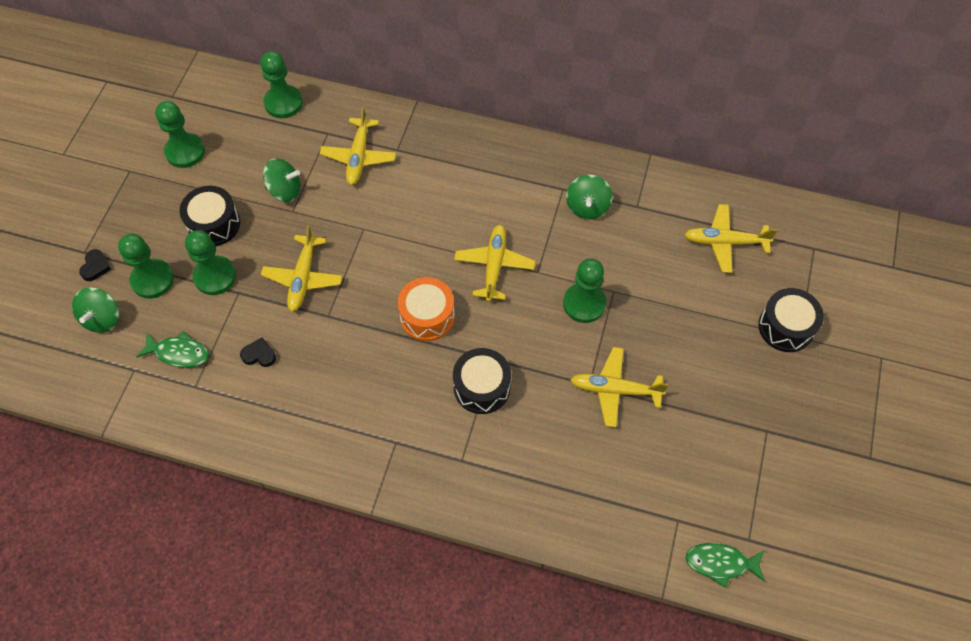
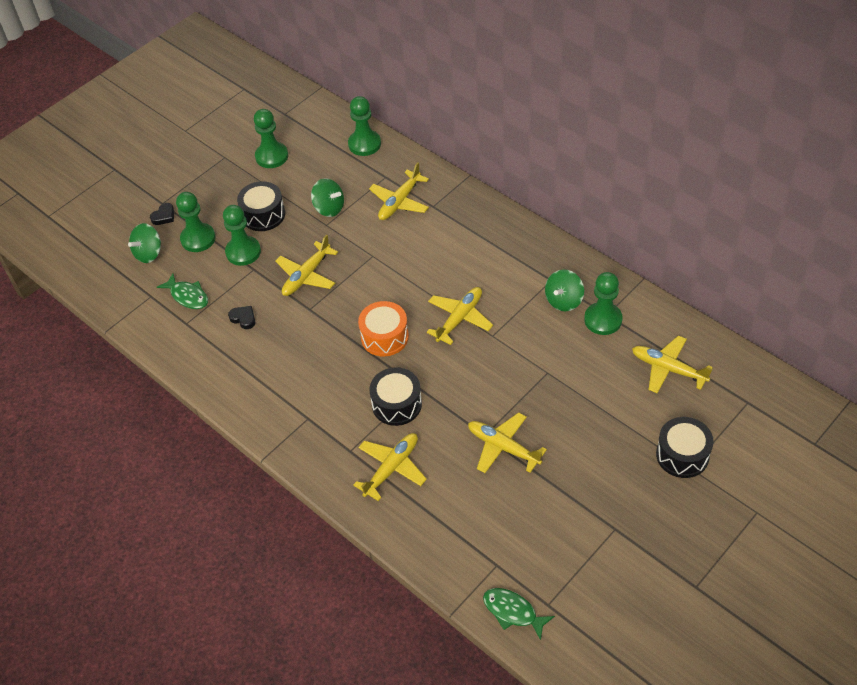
camera: 30 degrees right, 10 degrees down
(516, 461) = (391, 468): none -> yellow plane
(584, 304) = (516, 373): green pawn -> green pawn (603, 320)

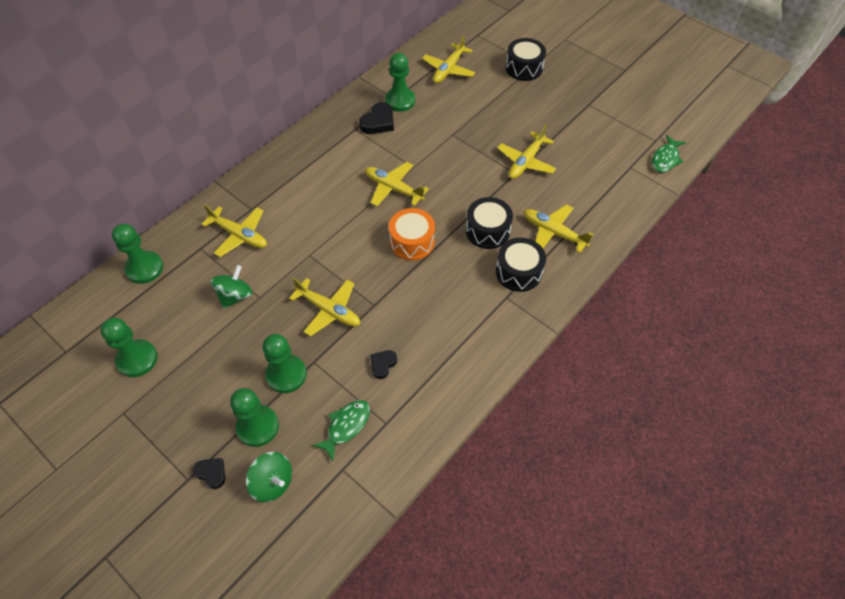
camera: 95 degrees left, 5 degrees up
(263, 215) = (232, 359): black drum -> black drum (518, 272)
(564, 301) = (378, 122): green spinning top -> black heart

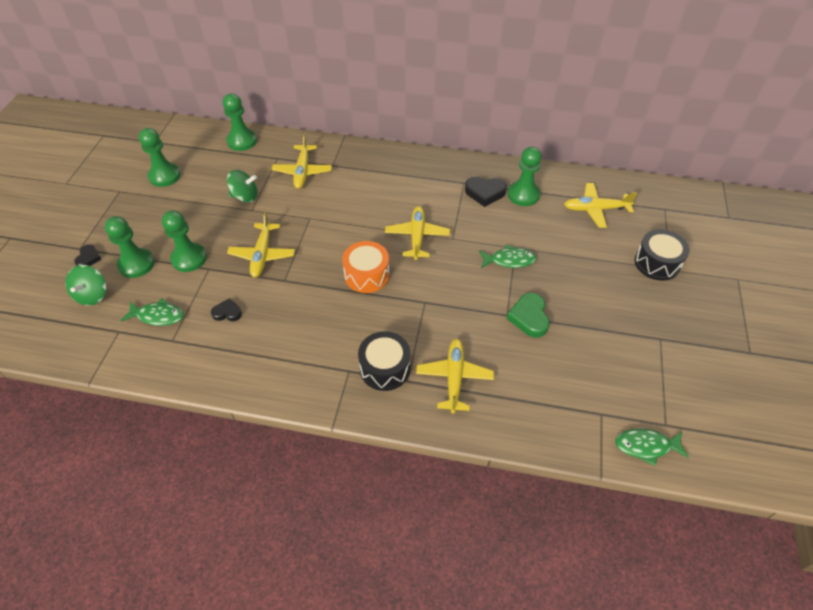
camera: 60 degrees right, 5 degrees down
(463, 144) = (509, 260): none -> green fish
(487, 231) = (418, 323): black drum -> none
(526, 162) = (529, 317): yellow plane -> green heart

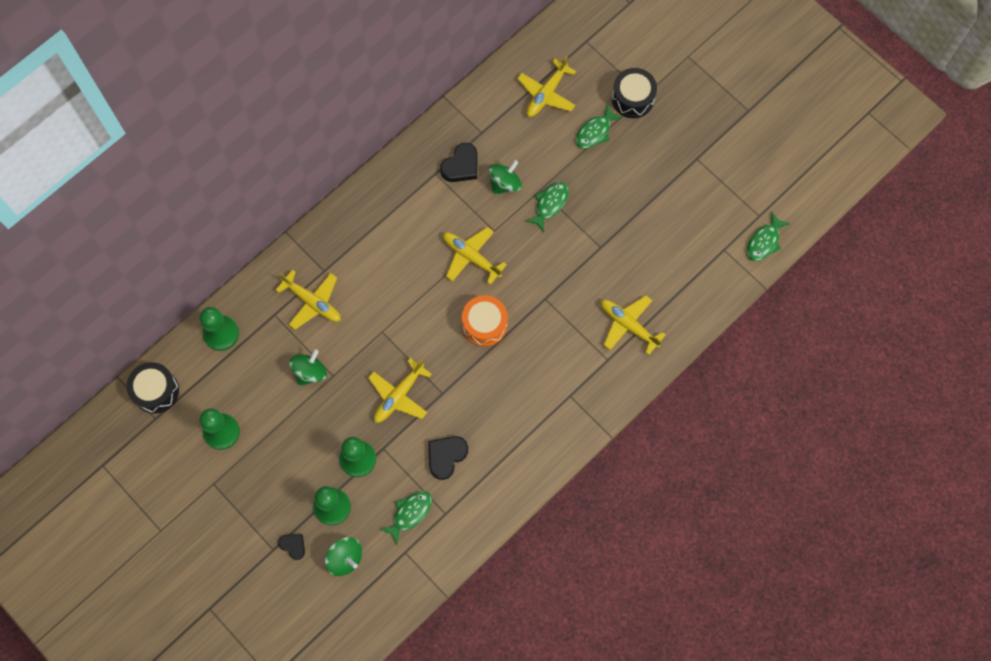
camera: 55 degrees left, 20 degrees up
(227, 313) = (446, 456): black heart -> black heart, size x1.62
(262, 255) = (399, 395): yellow plane -> yellow plane turned 90 degrees clockwise
(385, 368) = (586, 368): black drum -> black drum (156, 391)
(497, 224) = (504, 183): none -> green spinning top
(523, 195) = (487, 137): green pawn -> none
(529, 317) = (614, 233): green heart -> none
(601, 255) = (595, 132): none -> green fish

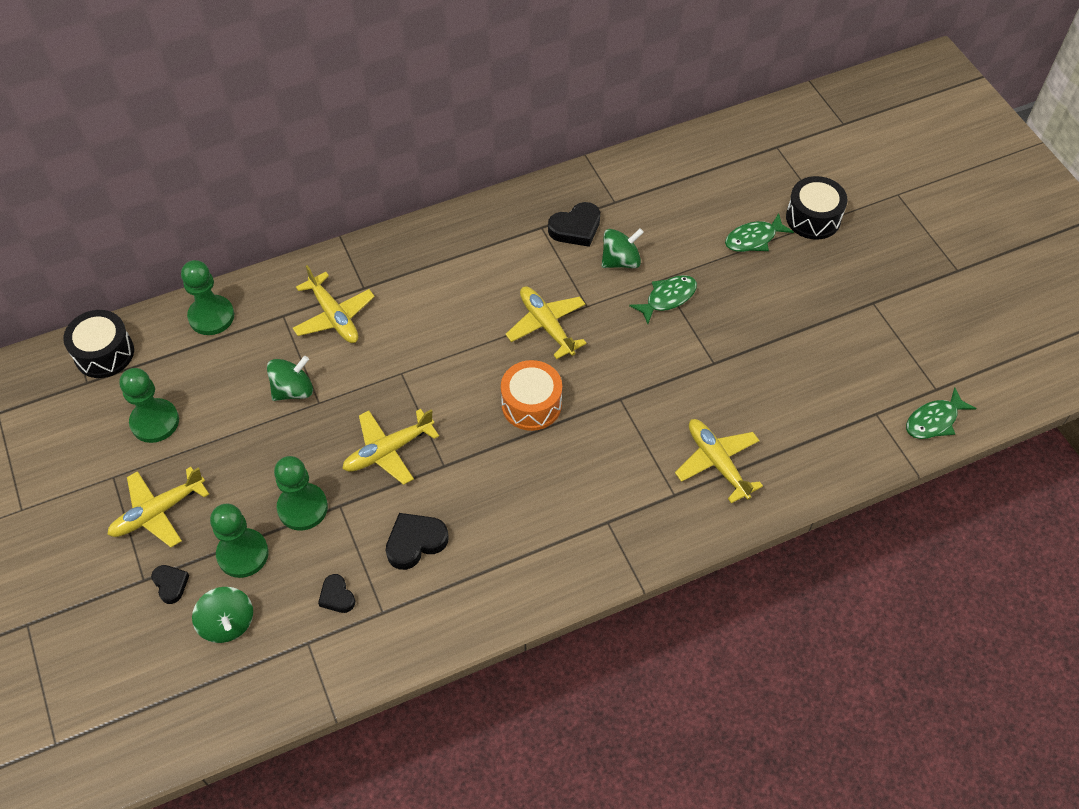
camera: 20 degrees right, 15 degrees down
(410, 513) = (337, 596): green fish -> black heart
(546, 94) = (708, 185): yellow plane -> yellow plane (158, 512)

